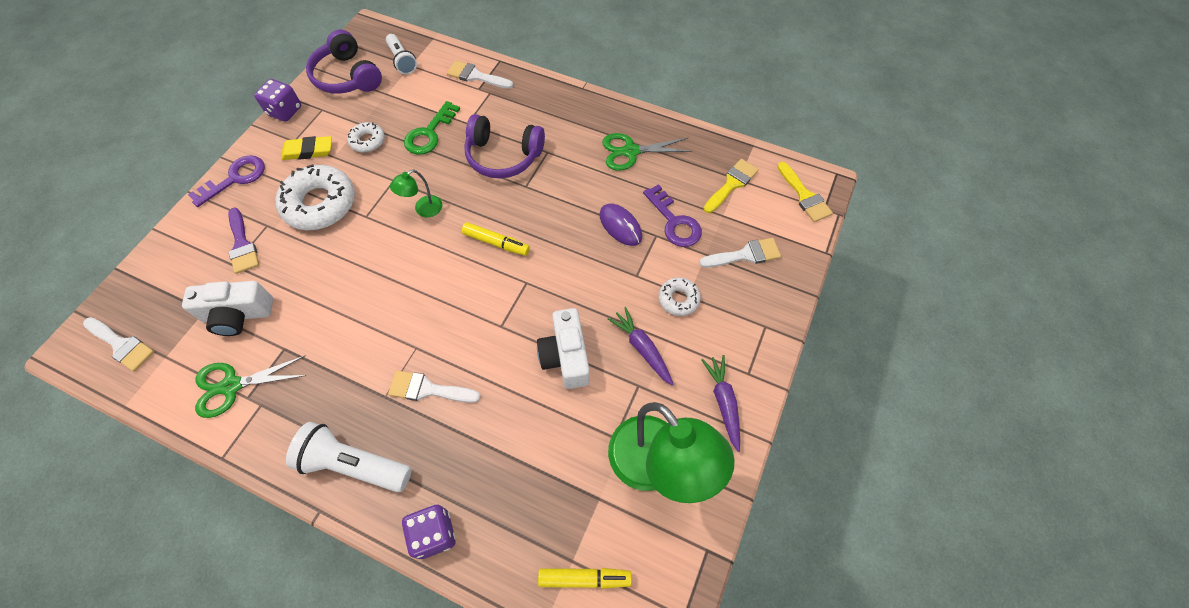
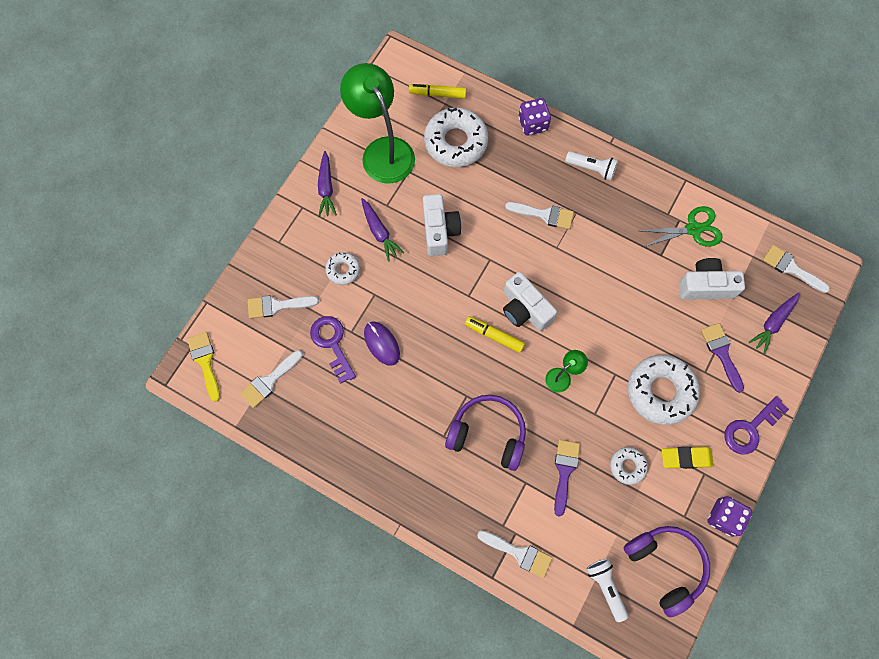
camera: 175 degrees left, 10 degrees up
(171, 279) = (773, 323): none -> purple carrot
(354, 464) = (591, 169): white flashlight -> white flashlight, size x0.64
(429, 133) = (564, 471): green key -> purple brush
(460, 272) = (524, 309): none -> white camera
(551, 491) = (455, 142): none -> white donut
(630, 151) = (360, 429): green scissors -> none
(731, 184) = (269, 381): yellow brush -> white brush

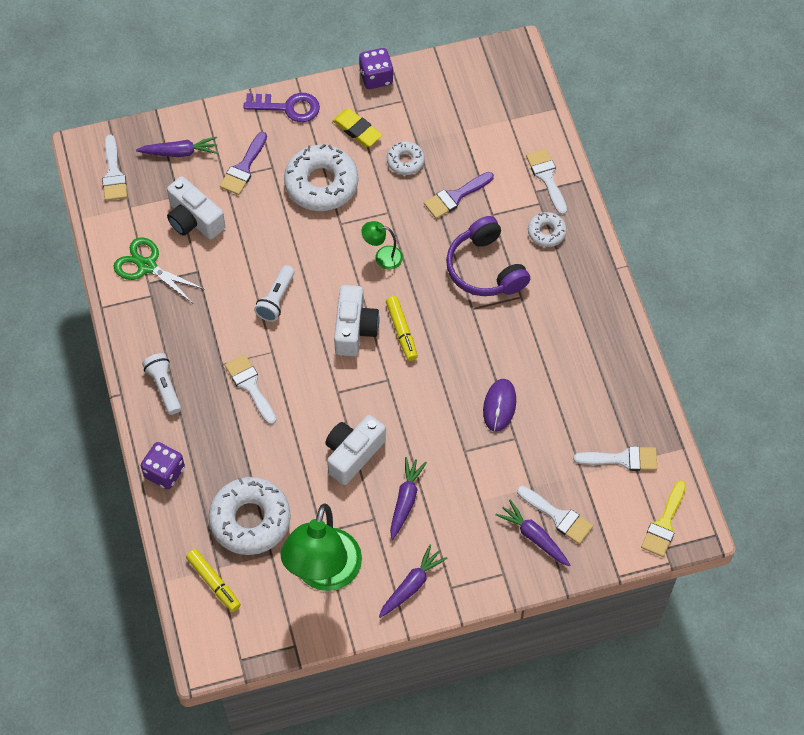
camera: 135 degrees left, 10 degrees down
(280, 280) = (534, 537): none -> purple carrot
(332, 344) = (541, 442): purple key -> none
(343, 270) = (471, 496): white donut -> white donut (546, 232)
(606, 587) = (507, 109): white flashlight -> white flashlight (276, 299)
(665, 566) = (451, 86): purple headphones -> none

